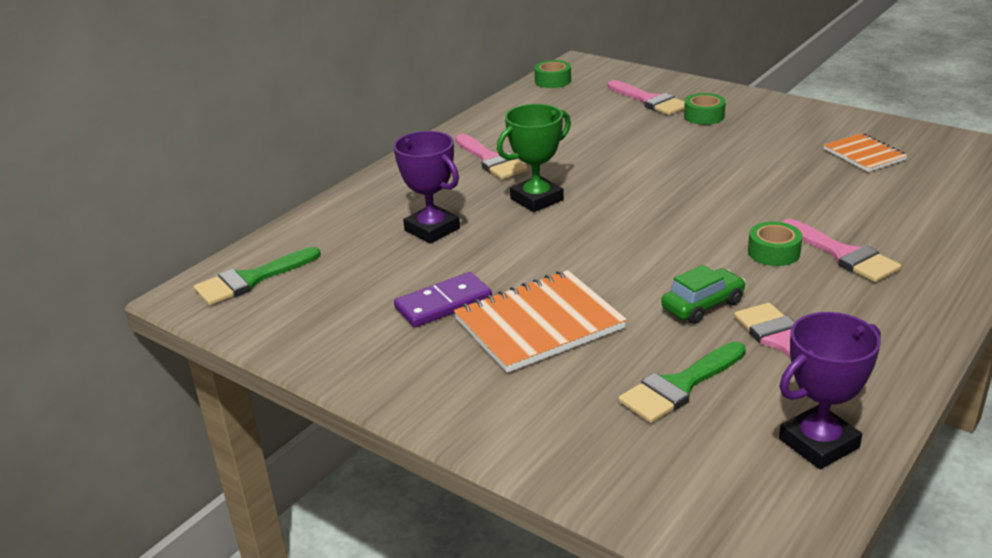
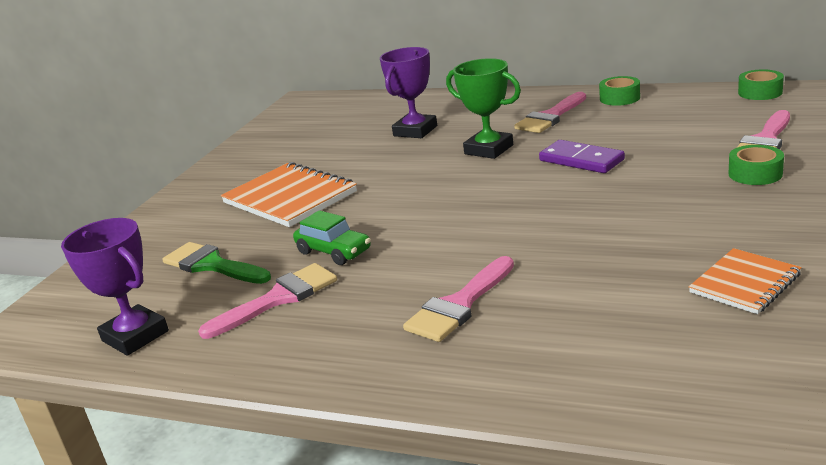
camera: 75 degrees right, 5 degrees down
(251, 279) = (324, 106): green brush -> none
(443, 303) = (310, 162): purple domino -> purple domino (581, 160)
(773, 252) = (446, 267): green tape -> green tape (619, 98)

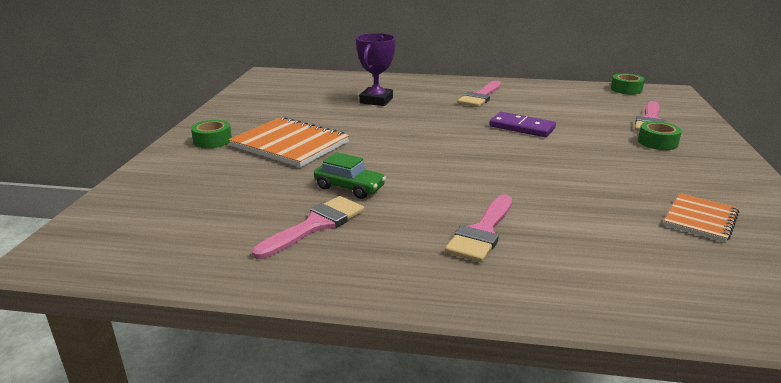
camera: 15 degrees left, 0 degrees up
(135, 336) = (186, 256): purple trophy -> none
(212, 265) = (240, 196): green brush -> none
(488, 149) = (444, 116): green trophy -> none
(619, 98) = (526, 87): green tape -> green tape (212, 140)

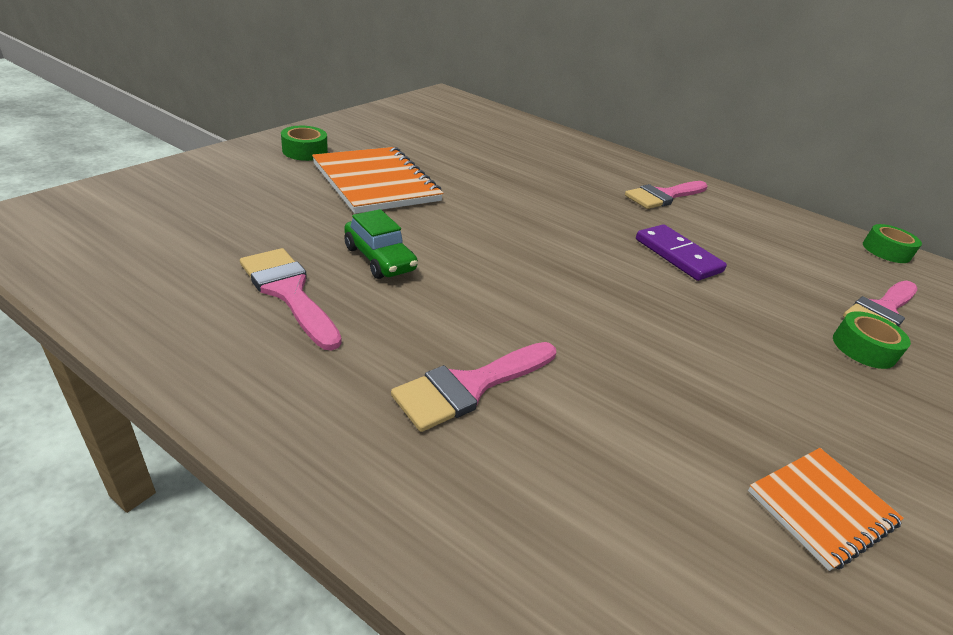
camera: 20 degrees right, 10 degrees up
(315, 225) = (289, 292): pink brush -> pink brush turned 105 degrees counterclockwise
(376, 100) = (530, 161): purple trophy -> none

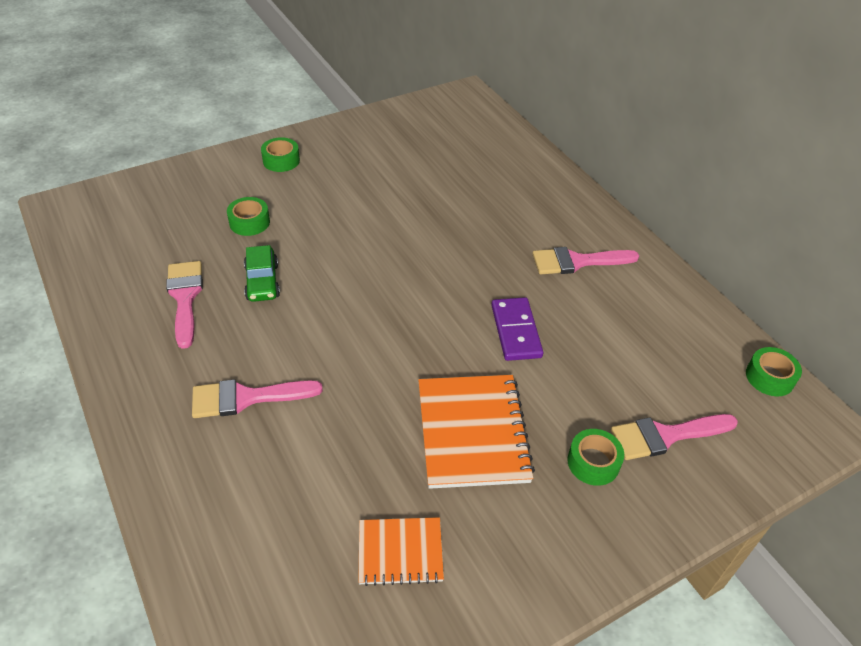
camera: 30 degrees right, 10 degrees up
(313, 206) = (249, 222): none -> green tape
(376, 182) = (314, 204): orange notebook -> orange notebook (472, 432)

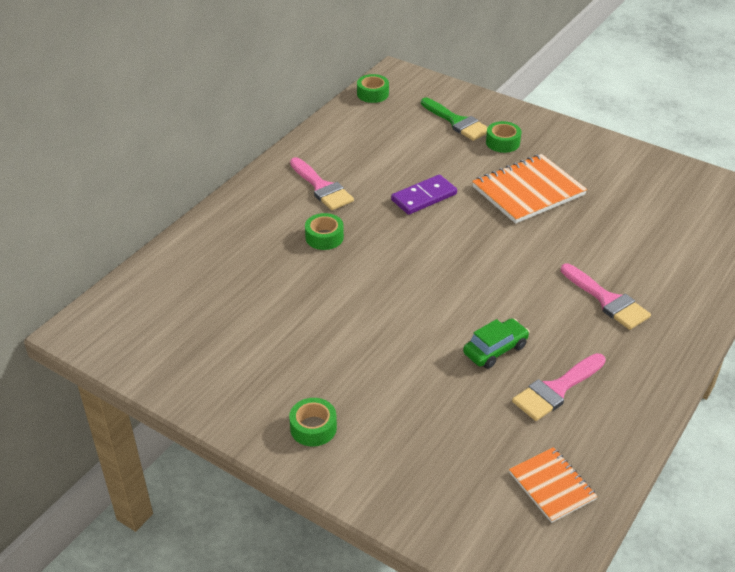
camera: 115 degrees left, 5 degrees down
(249, 222) = (429, 399): green tape -> green tape (324, 237)
(400, 552) = (632, 192): orange notebook -> orange notebook (552, 486)
(666, 436) = (457, 122): pink brush -> green brush

